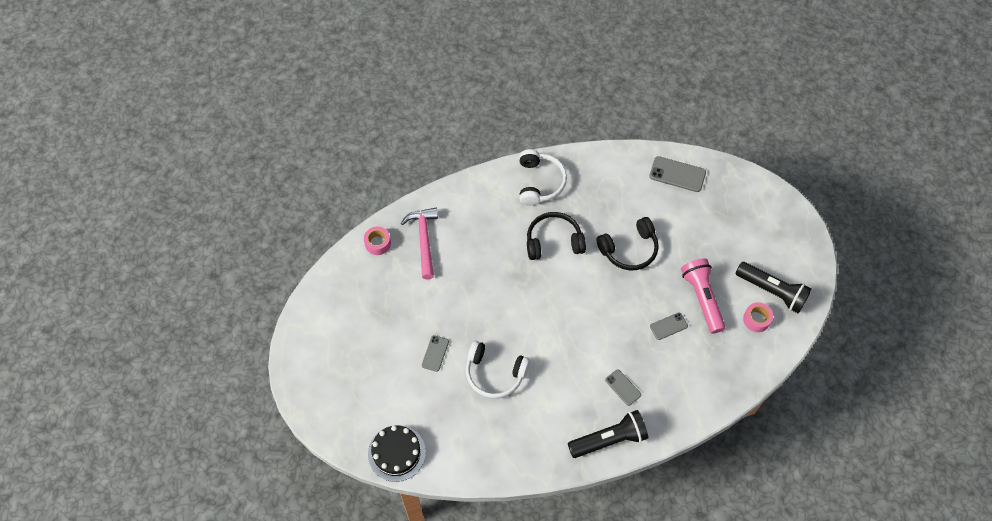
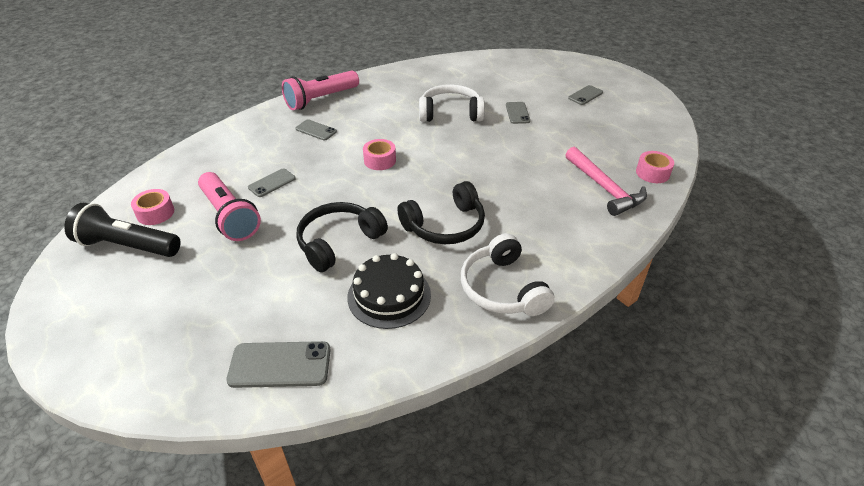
camera: 160 degrees right, 20 degrees down
(357, 360) = (585, 95): none -> grey phone
(396, 453) = (504, 61): black cake -> black cake (389, 295)
(578, 326) = (380, 160): none -> pink tape
(609, 439) = (321, 99): black flashlight -> pink flashlight

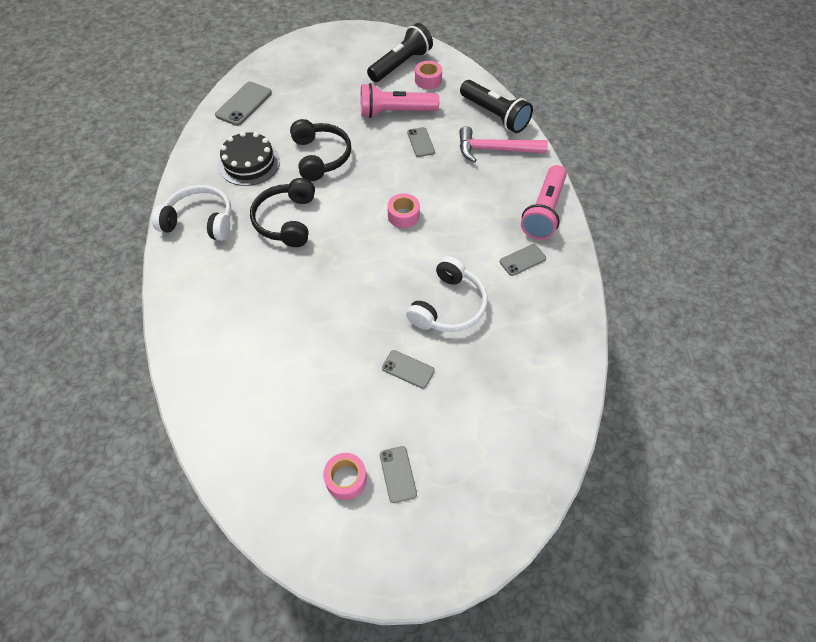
camera: 120 degrees right, 15 degrees up
(203, 152) = (494, 115): none -> black flashlight
(316, 130) = (484, 190): grey phone -> grey phone (522, 260)
(321, 99) = (544, 211): pink flashlight -> pink flashlight turned 150 degrees counterclockwise
(604, 188) = (233, 360): pink hammer -> pink hammer (494, 150)
(652, 173) = (216, 422): pink tape -> pink tape (346, 479)

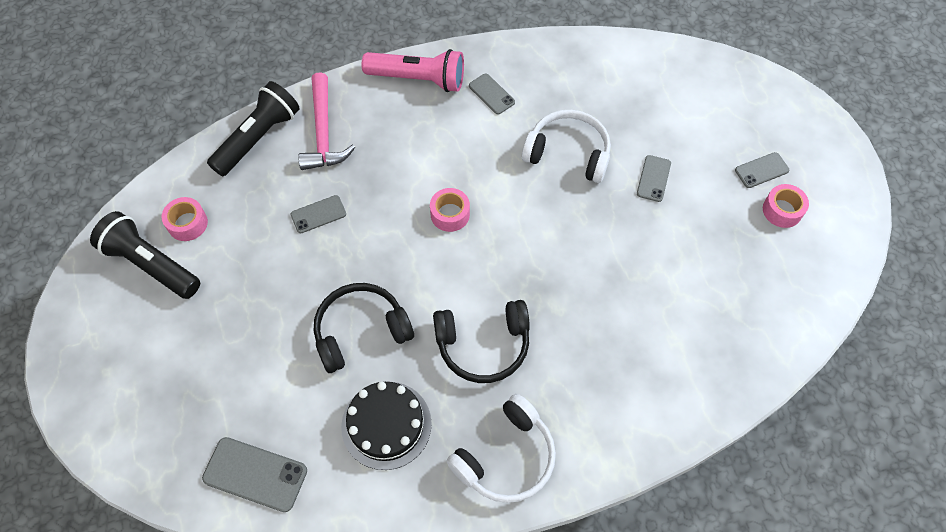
camera: 100 degrees left, 5 degrees up
(200, 221) = (506, 457): white headphones -> white headphones turned 135 degrees counterclockwise
(395, 112) = (260, 254): pink flashlight -> none

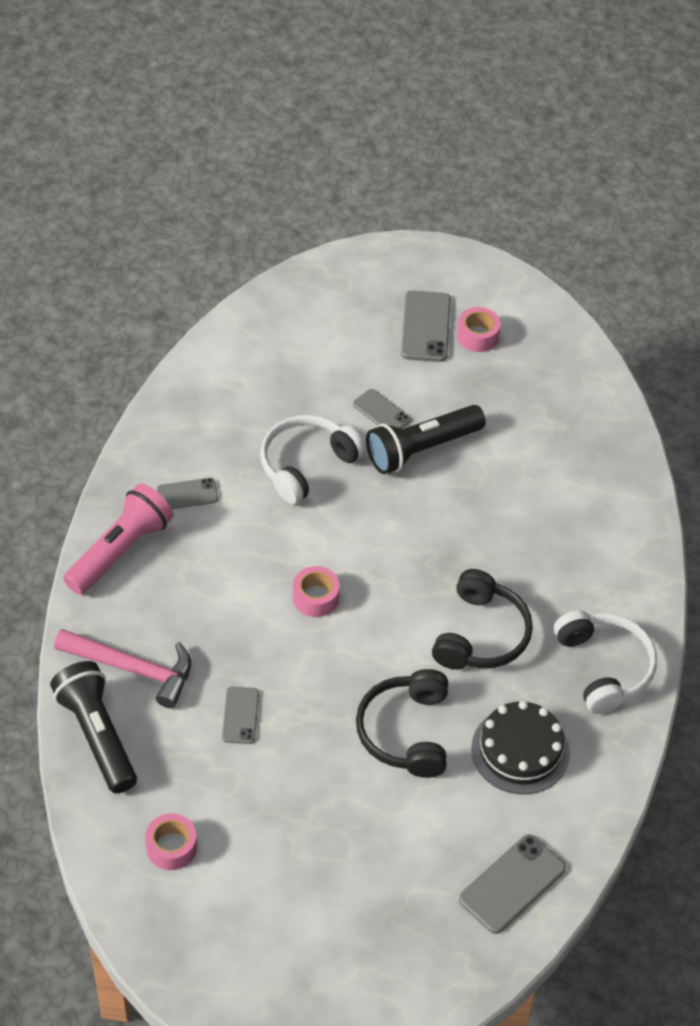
camera: 65 degrees left, 10 degrees down
(151, 264) = (204, 901): black flashlight -> black flashlight (421, 449)
(761, 170) = (425, 327): grey phone -> grey phone, size x1.61

